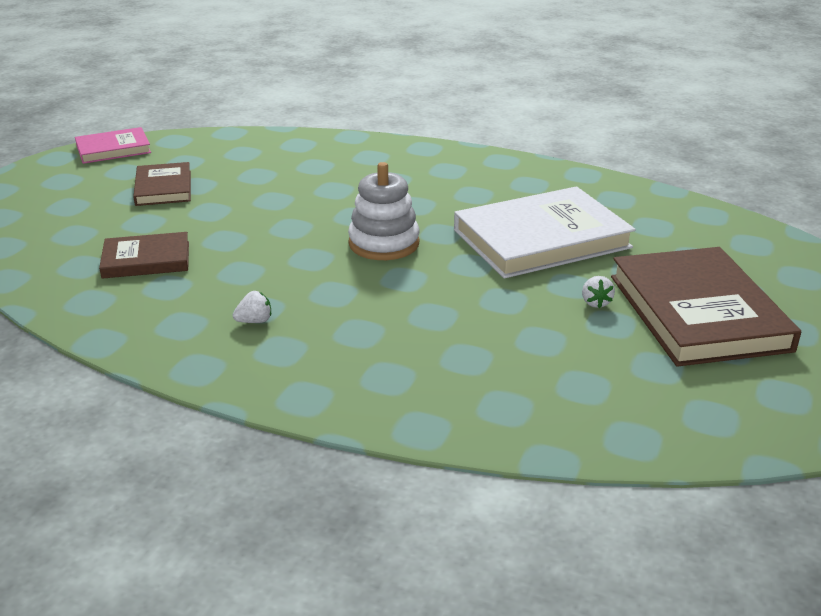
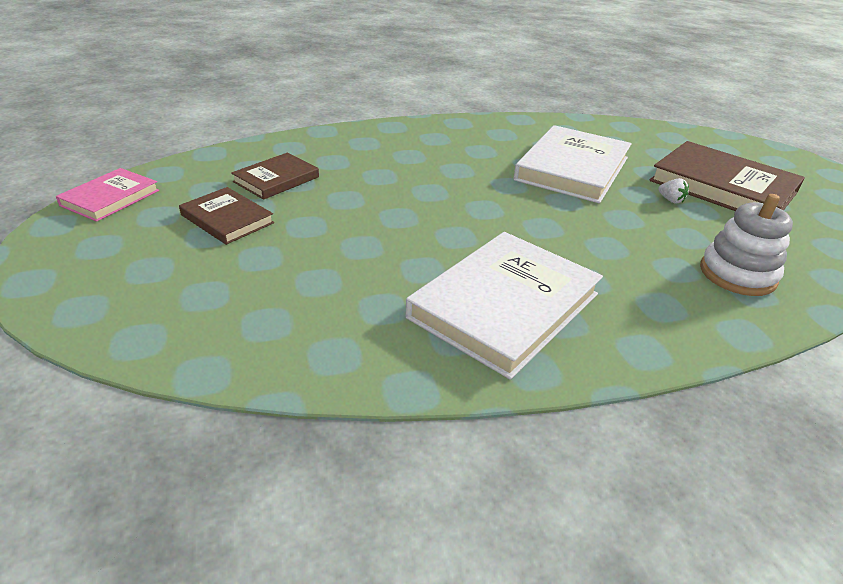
camera: 40 degrees left, 5 degrees up
(146, 260) = (322, 291): brown book -> brown book (276, 179)
(254, 321) = (504, 306): white strawberry -> white book
(384, 243) = (486, 205): white stacking toy -> white stacking toy (737, 274)

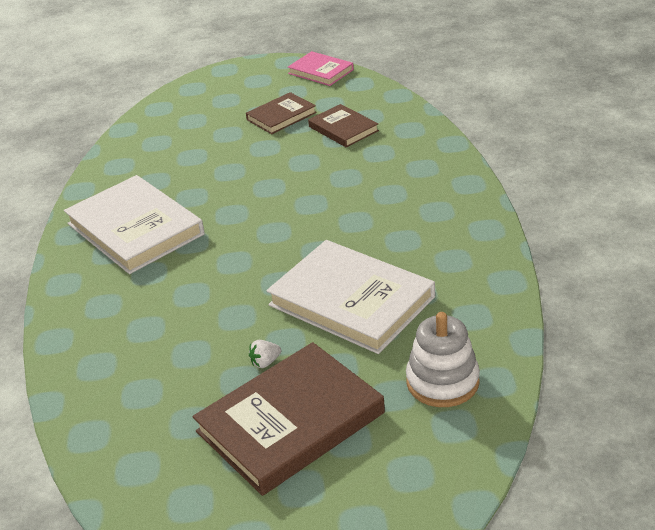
camera: 105 degrees right, 0 degrees up
(737, 274) = (122, 365): white stacking toy -> white stacking toy (442, 382)

